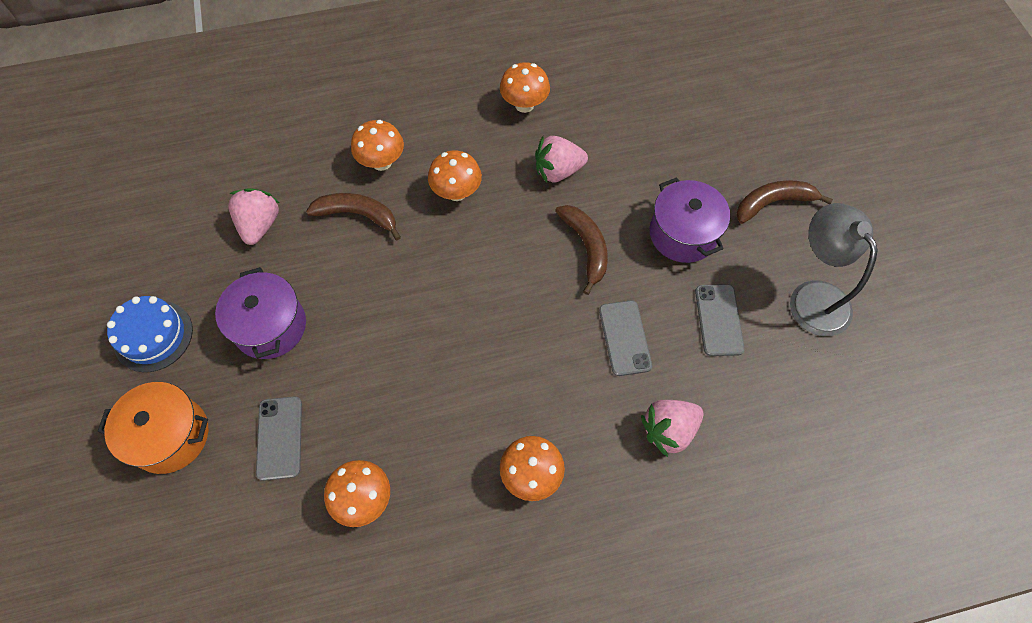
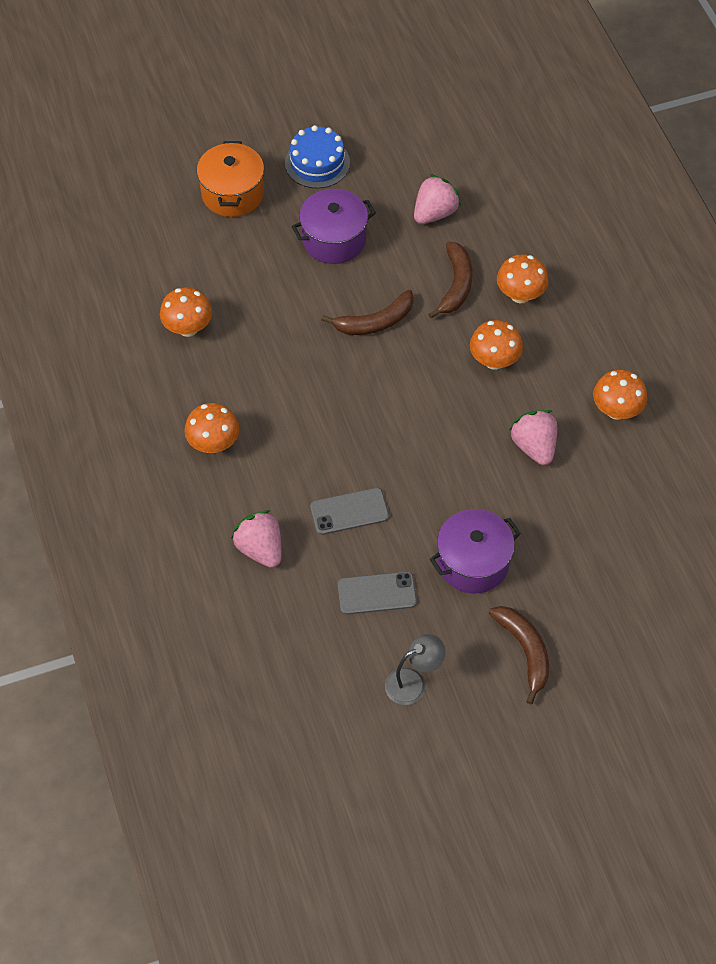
camera: 85 degrees right, 5 degrees down
(260, 225) = (434, 213): pink strawberry -> pink strawberry turned 45 degrees counterclockwise
(280, 438) = (235, 264): grey phone -> none
(586, 247) = (445, 475): brown banana -> brown banana (375, 322)
(812, 296) = (413, 682): grey lamp -> grey lamp, size x0.63

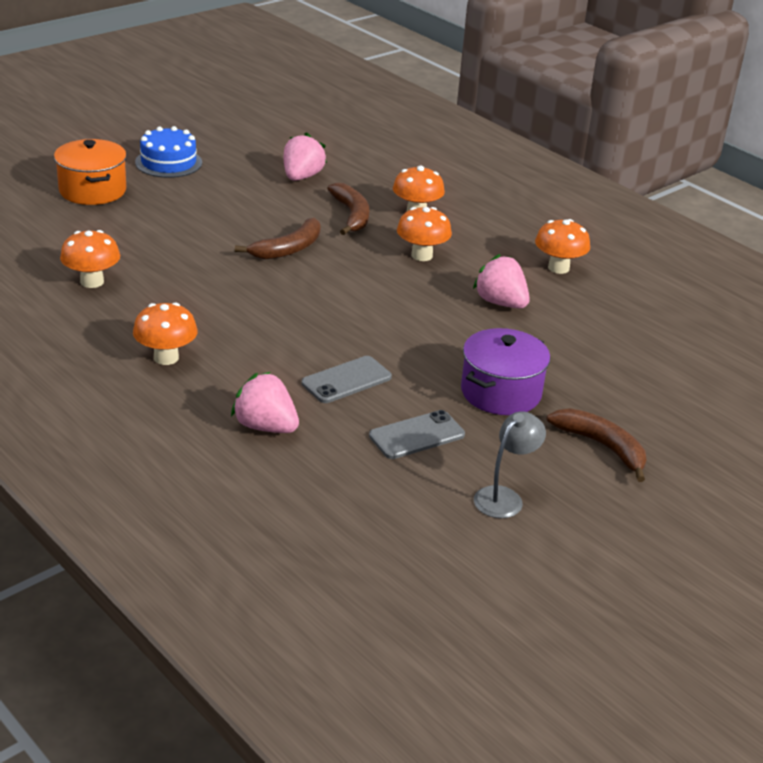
camera: 25 degrees left, 25 degrees down
(334, 239) = (214, 205): purple pot -> none

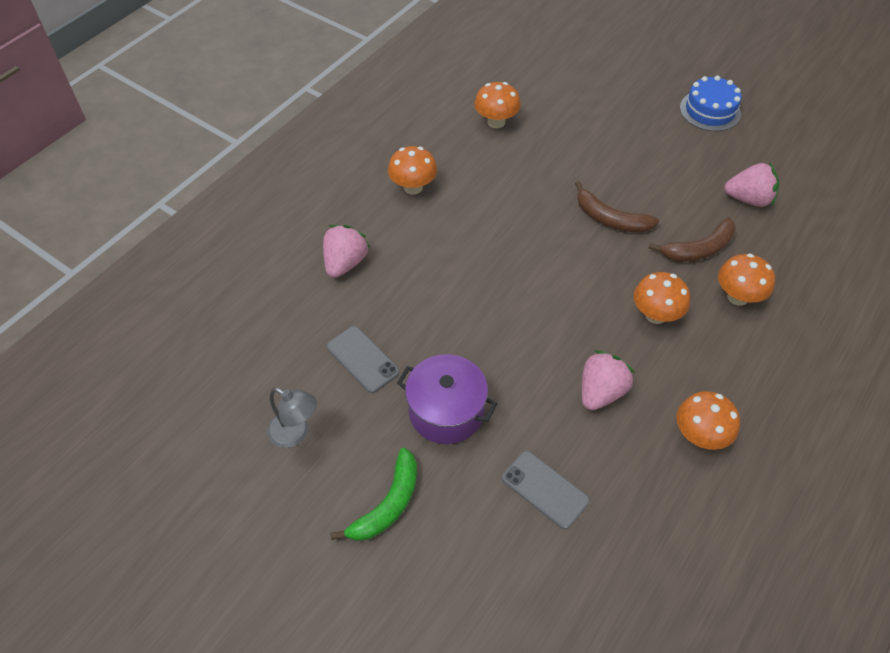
camera: 80 degrees right, 20 degrees up
(92, 190) = (631, 83): orange pot -> none
(346, 380) = (424, 299): grey phone -> grey phone (545, 489)
(602, 447) = (388, 504): brown banana -> green banana

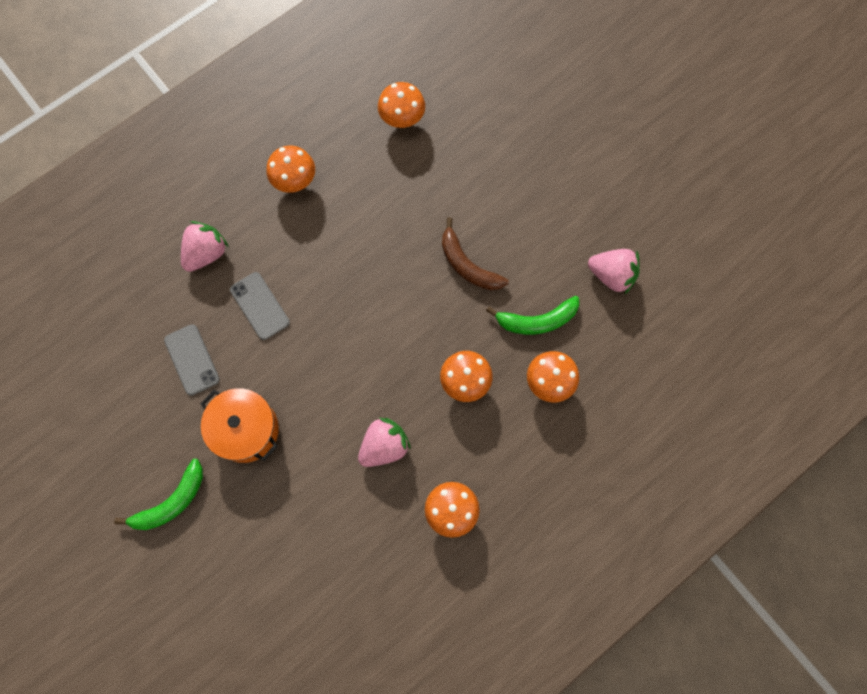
camera: 15 degrees right, 20 degrees up
(296, 433) = (116, 417): grey lamp -> none
(446, 412) = (246, 430): purple pot -> orange pot
(545, 489) = (302, 524): grey phone -> grey phone (260, 306)
(699, 249) = (536, 321): brown banana -> green banana
(710, 110) = (624, 156): blue cake -> none

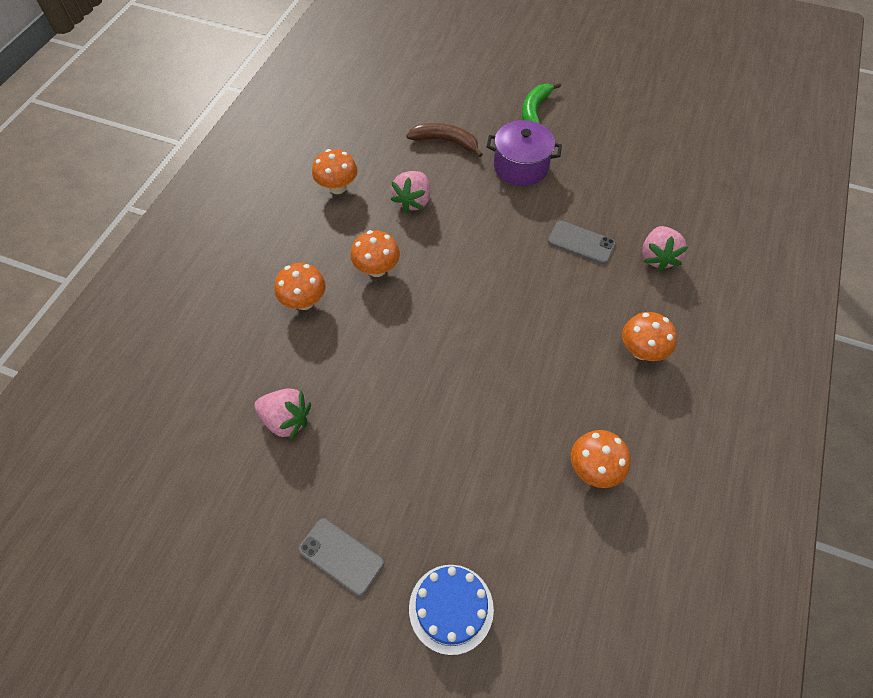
camera: 150 degrees right, 15 degrees down
(192, 360) = (597, 187): grey phone -> grey phone (341, 556)
(246, 430) = (521, 166): orange pot -> purple pot
(467, 265) = (432, 359): brown banana -> brown banana (445, 141)
(536, 321) = (340, 343): green banana -> none
(556, 89) = (451, 608): none -> blue cake
(612, 275) = (286, 420): pink strawberry -> pink strawberry turned 150 degrees counterclockwise

